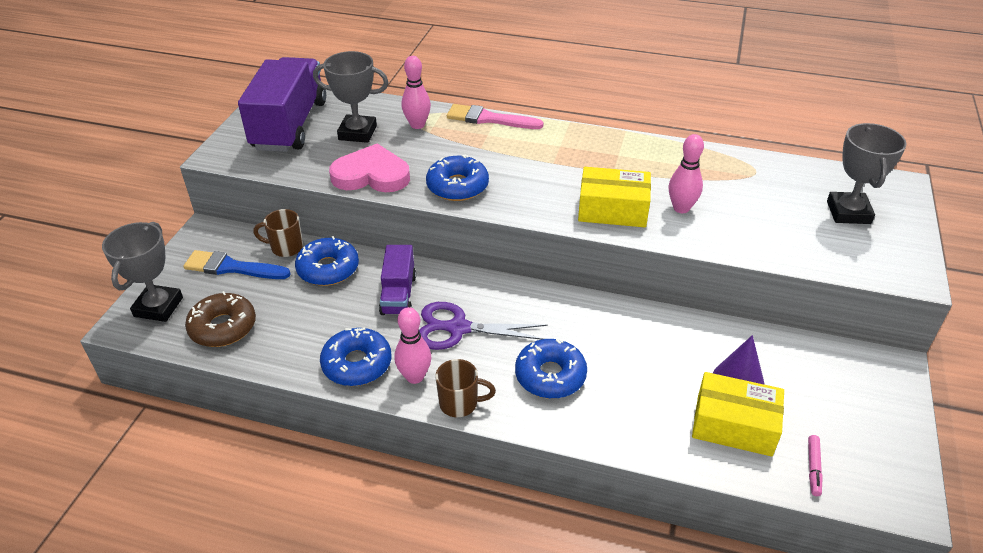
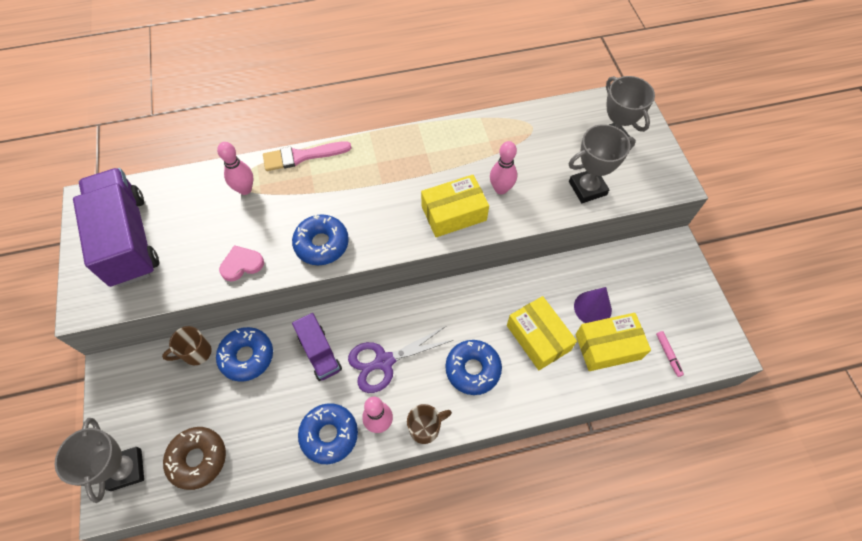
camera: 30 degrees left, 20 degrees up
(232, 267) = (163, 396): blue brush -> none
(357, 133) = (197, 221): grey trophy -> grey trophy (587, 188)
(371, 175) = (242, 264): pink heart -> pink heart, size x0.59
(648, 380) = (538, 338): none -> yellow box

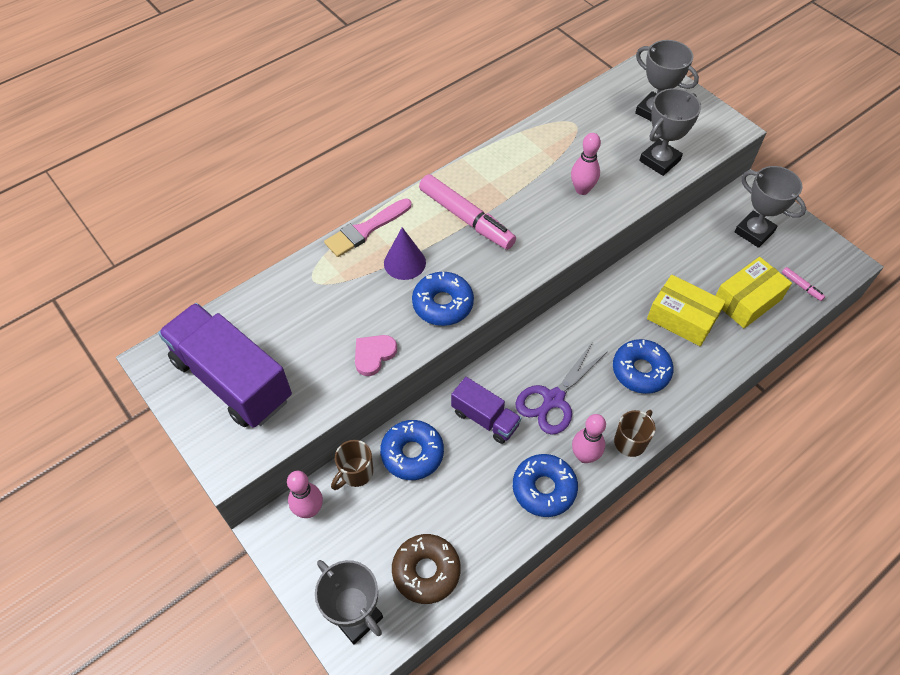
camera: 25 degrees left, 5 degrees down
(245, 189) = (327, 283): pink bowling pin -> pink bowling pin (309, 510)
(387, 177) = (466, 218): none -> pink marker
(454, 213) = (552, 227): yellow box -> none
(592, 308) = (713, 272): purple cone -> purple cone (404, 262)
(654, 285) = (754, 232): none -> grey trophy

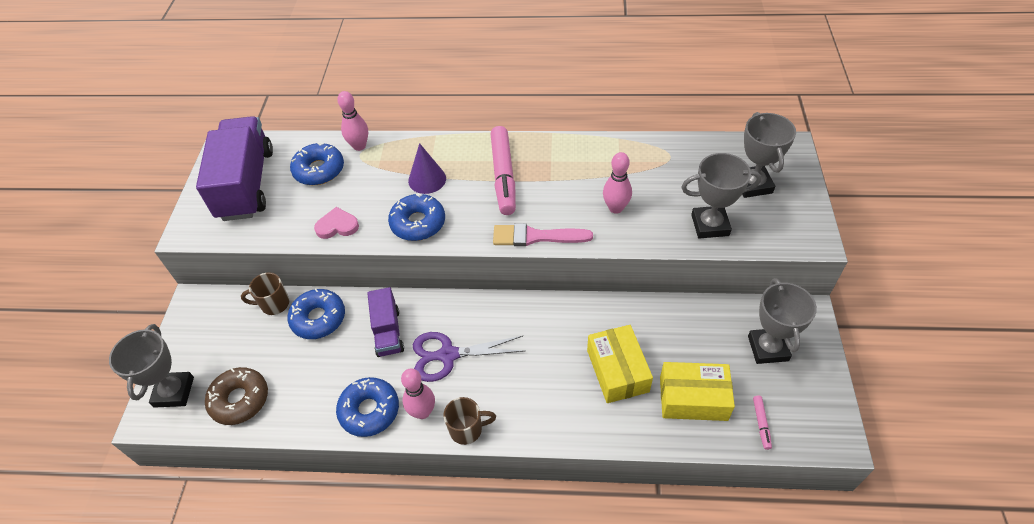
camera: 45 degrees right, 5 degrees down
(309, 510) = (225, 305): pink bowling pin -> pink bowling pin (359, 146)
(366, 229) = (428, 142): pink brush -> pink brush (536, 237)
(641, 371) = (536, 385): blue donut -> blue donut (319, 170)

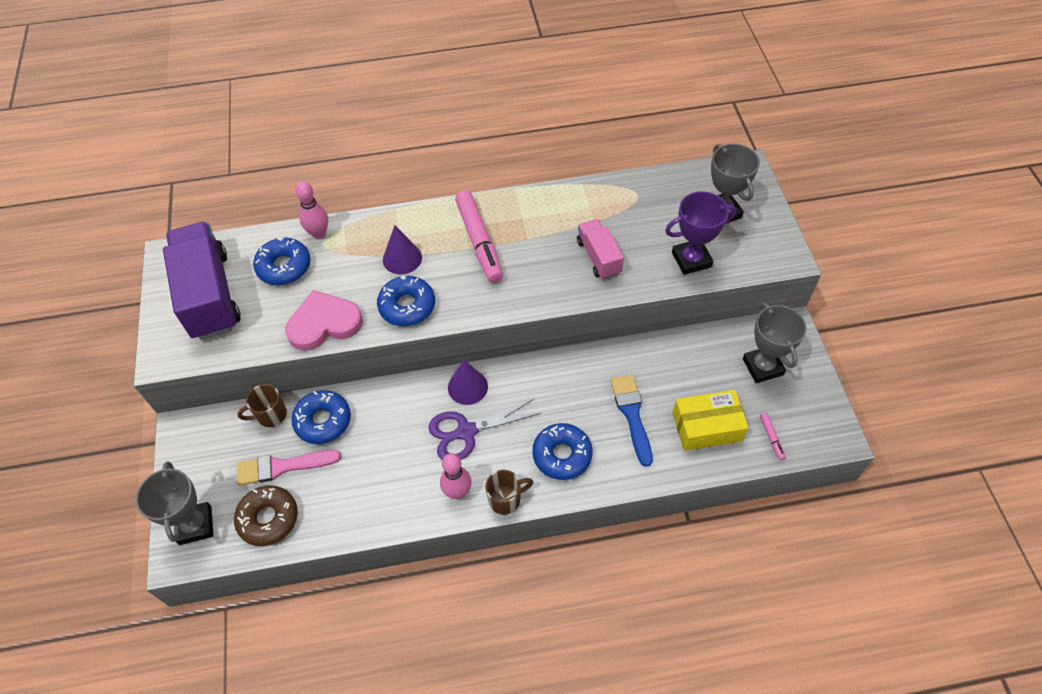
camera: 15 degrees left, 5 degrees up
(337, 226) = (324, 323): pink heart -> pink heart, size x1.69
(369, 410) = (405, 501): blue donut -> blue donut (562, 455)
(388, 332) = (399, 420): purple truck -> none
(462, 312) = (467, 387): none -> purple cone
(536, 237) = (529, 300): pink brush -> pink brush (282, 467)
(615, 208) = (598, 257): pink bowling pin -> pink truck
(617, 371) = (632, 415): yellow box -> blue brush
(710, 225) = (691, 260): grey trophy -> purple trophy

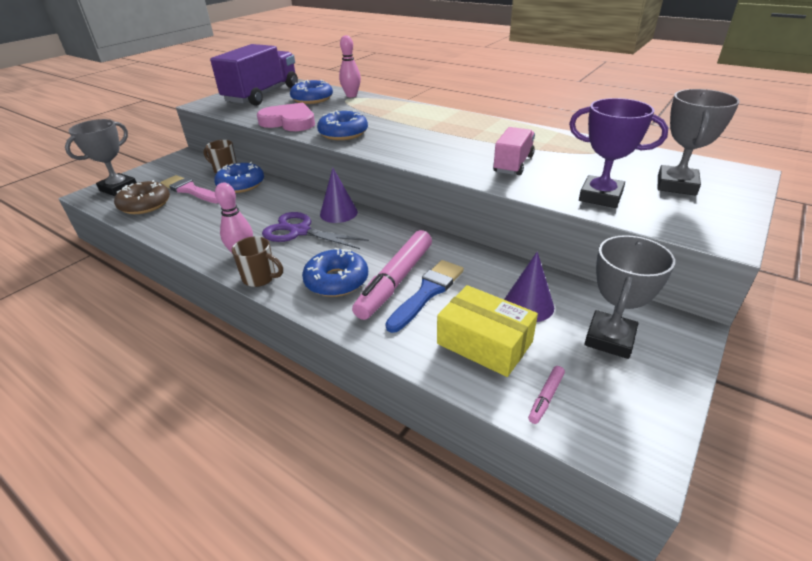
camera: 45 degrees right, 20 degrees down
(402, 258) = (377, 117): purple cone -> purple cone (528, 305)
(479, 241) = (436, 128): pink marker -> pink marker (396, 281)

